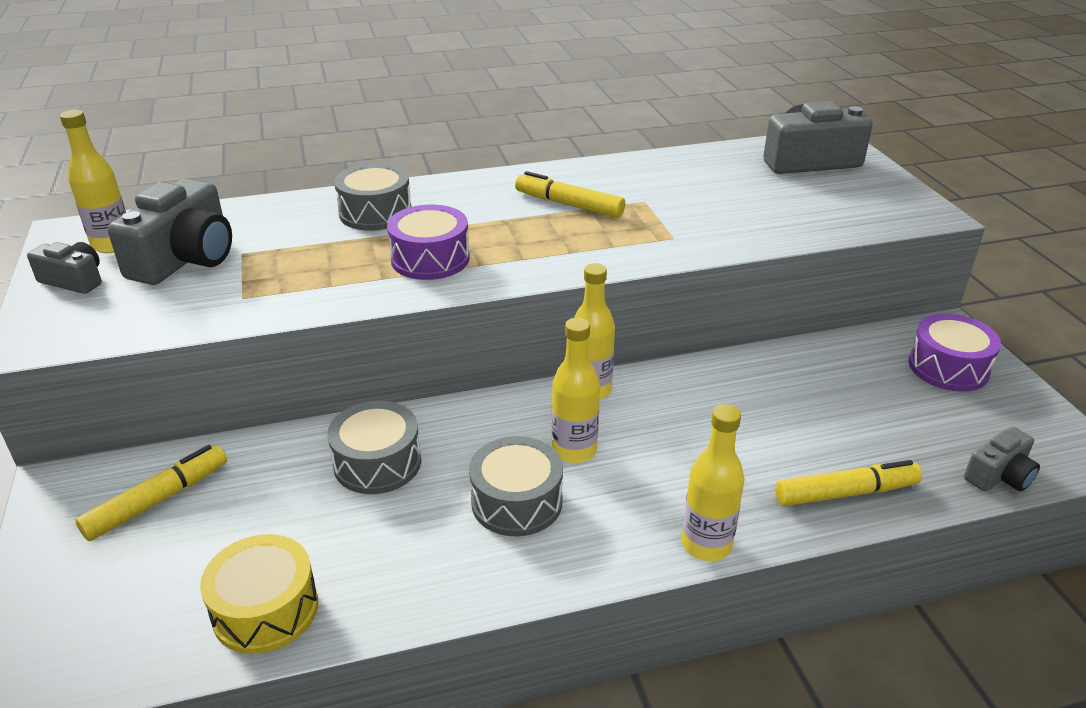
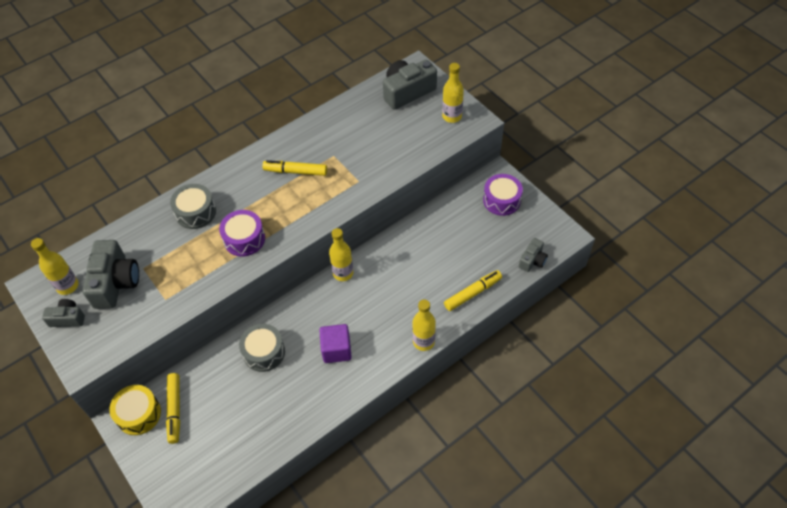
camera: 20 degrees left, 20 degrees up
(158, 500) = (174, 410): yellow marker -> yellow marker turned 150 degrees clockwise
(265, 609) = (257, 442): yellow drum -> yellow drum (139, 414)
(516, 502) = (336, 350): grey drum -> purple cube
(574, 450) = (350, 312): yellow bottle -> yellow bottle (452, 116)

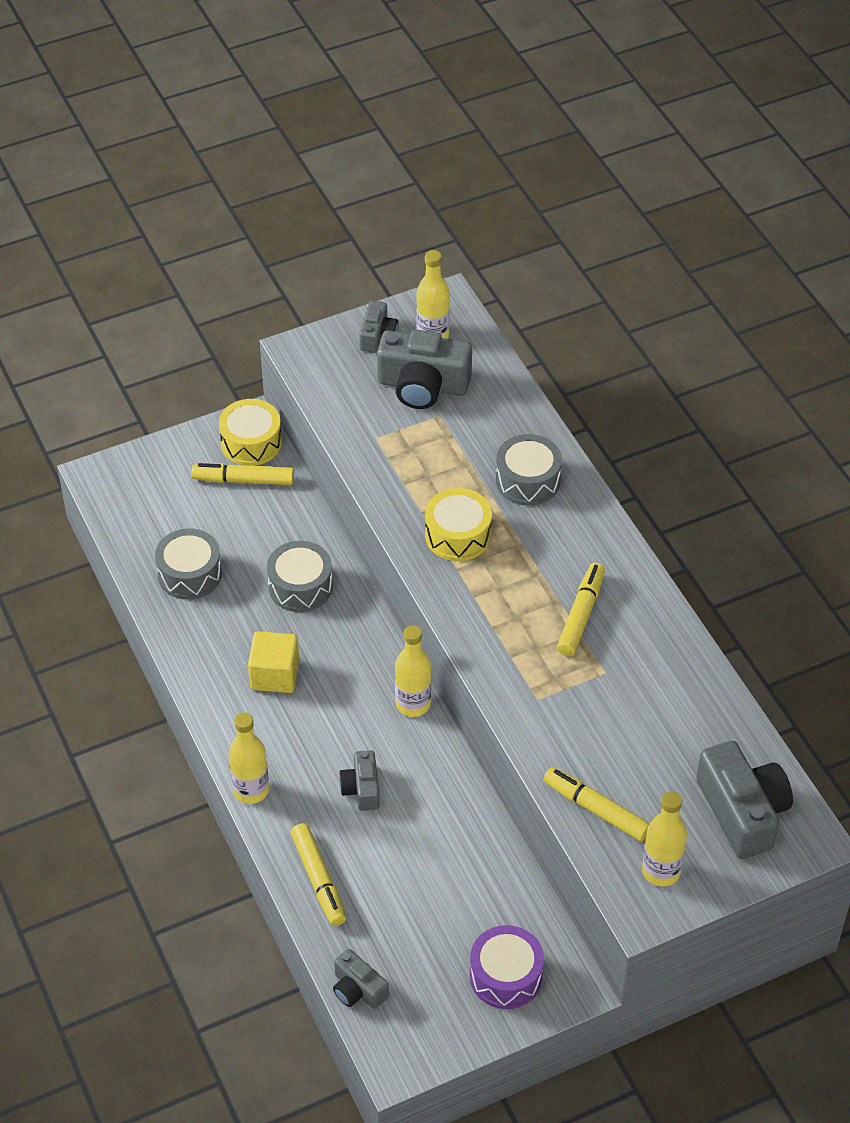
camera: 100 degrees right, 5 degrees down
(244, 239) = (458, 535): purple drum -> yellow drum
(262, 422) = (190, 574): none -> grey drum
(336, 350) = (275, 675): purple cube -> yellow cube
(407, 286) = (361, 788): none -> grey camera
(423, 146) = (596, 809): none -> yellow marker

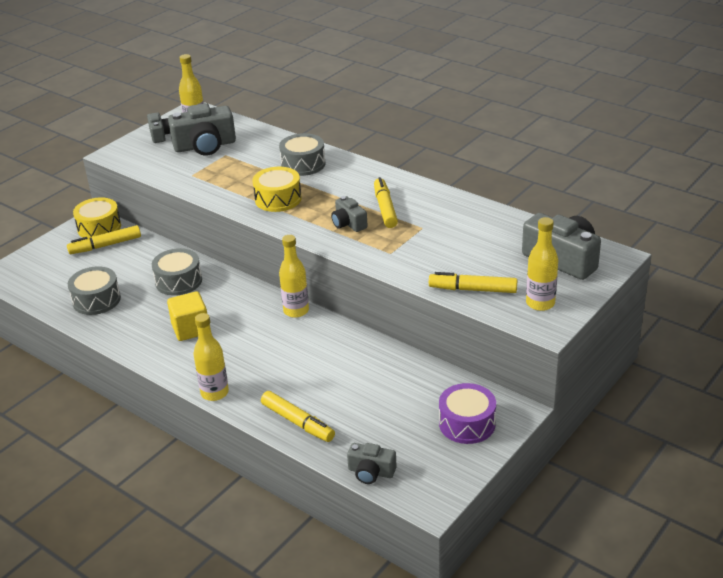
camera: 25 degrees left, 15 degrees down
(361, 788) = (292, 364): grey camera -> grey camera (348, 223)

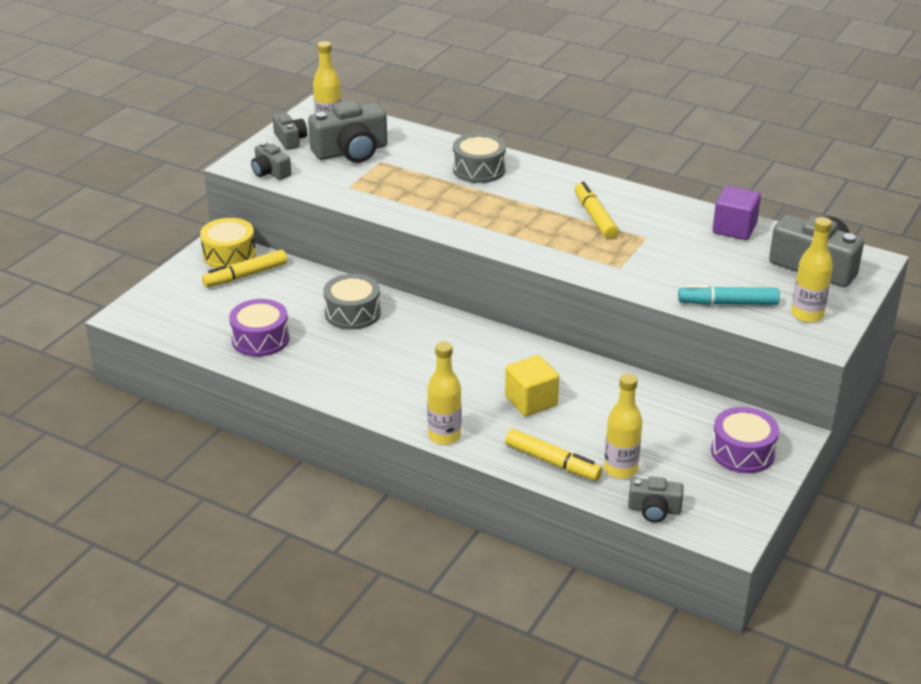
camera: 10 degrees left, 0 degrees up
(96, 300) = (260, 339): grey drum -> purple drum
(191, 329) = (388, 366): yellow cube -> yellow cube (531, 401)
(278, 199) = (465, 211): yellow drum -> none
(296, 311) = (505, 340): yellow bottle -> yellow bottle (620, 469)
(348, 223) = (559, 236): grey camera -> grey camera (270, 172)
(473, 289) = (727, 303): yellow marker -> turquoise marker
(502, 223) = (734, 229): none -> purple cube

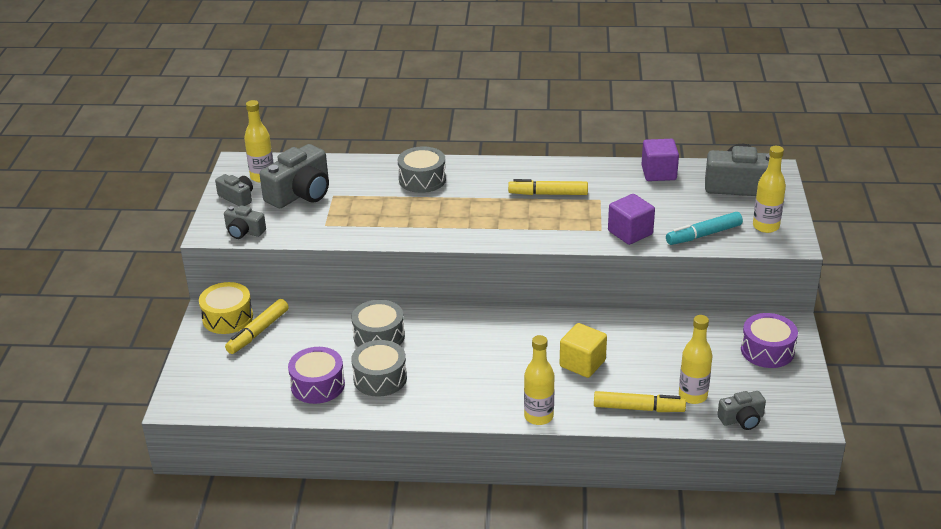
camera: 25 degrees left, 0 degrees up
(322, 351) = (380, 378): none -> grey drum
(595, 217) = (548, 194): yellow marker -> yellow marker turned 45 degrees counterclockwise
(648, 278) = (630, 233): none -> purple cube

